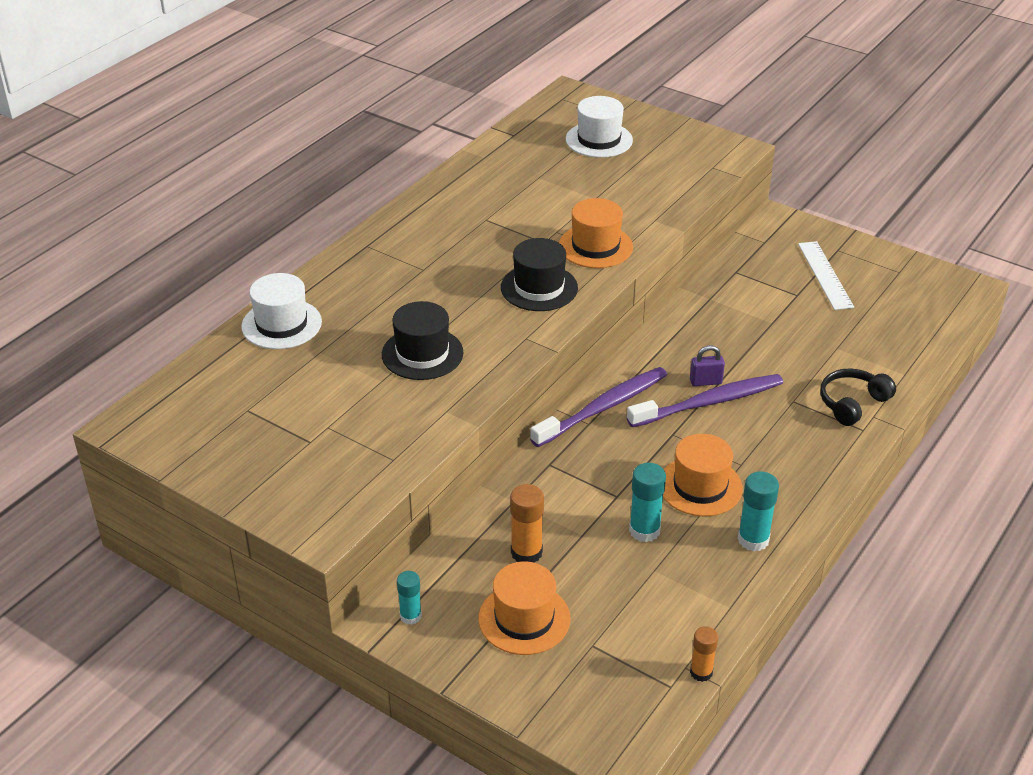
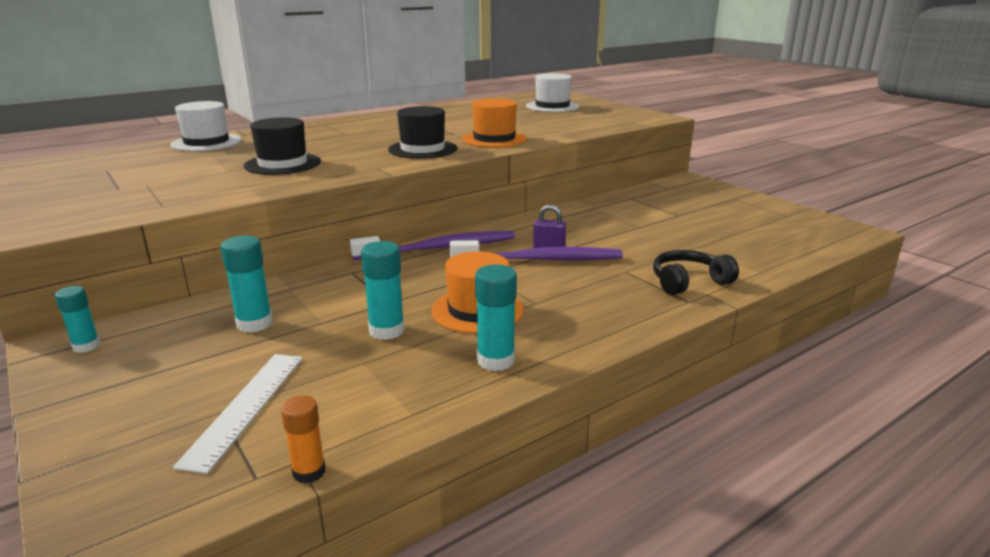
camera: 20 degrees right, 15 degrees down
(524, 618) = (183, 372): orange hat -> none
(526, 552) = (254, 323): orange glue stick -> turquoise glue stick
(825, 275) = (712, 208): white ruler -> white ruler (245, 407)

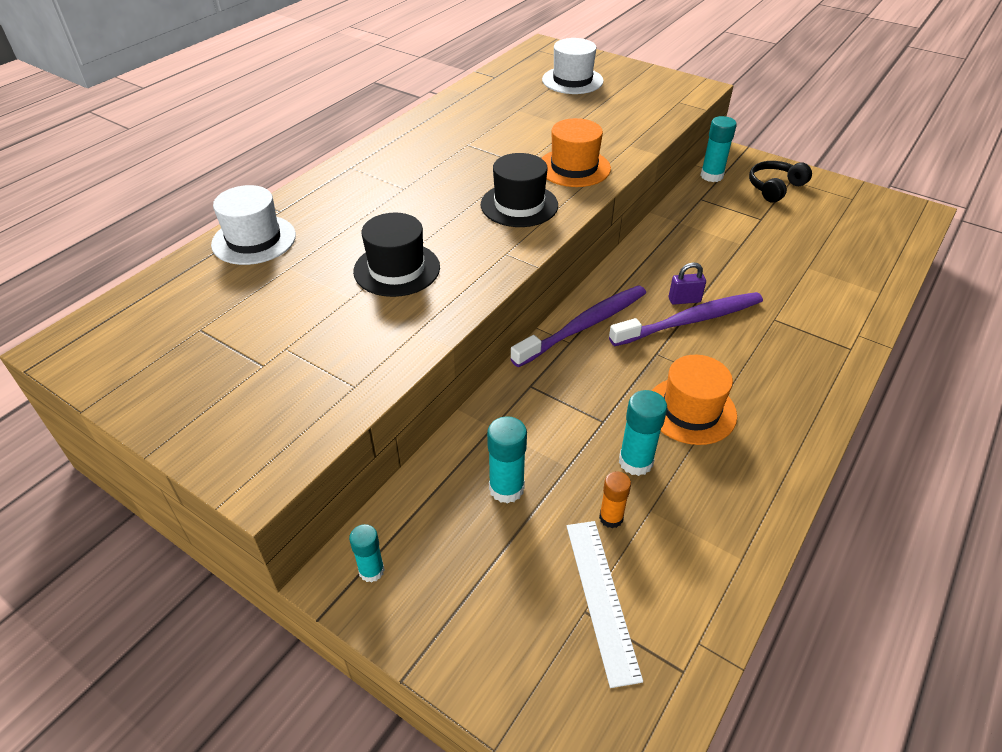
camera: 20 degrees left, 20 degrees up
(309, 472) = (718, 650): orange glue stick -> orange glue stick (611, 518)
(495, 360) = (756, 473): turquoise glue stick -> turquoise glue stick (711, 176)
(688, 282) = (834, 321): black headphones -> black headphones (774, 187)

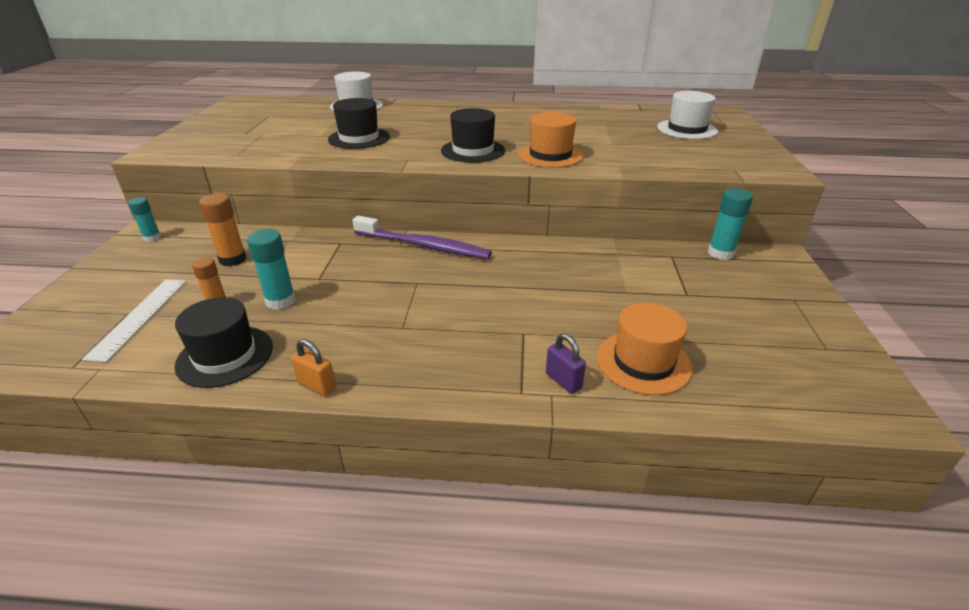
camera: 60 degrees right, 10 degrees down
(506, 488) = (233, 259): turquoise glue stick -> orange glue stick
(601, 598) = (139, 317): white ruler -> white ruler turned 45 degrees counterclockwise
(684, 300) = (501, 280): purple padlock -> purple padlock (563, 381)
(690, 321) = (475, 289): purple toothbrush -> none
(691, 410) = (355, 313): orange hat -> orange hat (643, 362)
(722, 524) = (225, 356): none -> black hat
(774, 187) = (759, 291): black headphones -> none
(799, 464) = (317, 386): none -> orange padlock

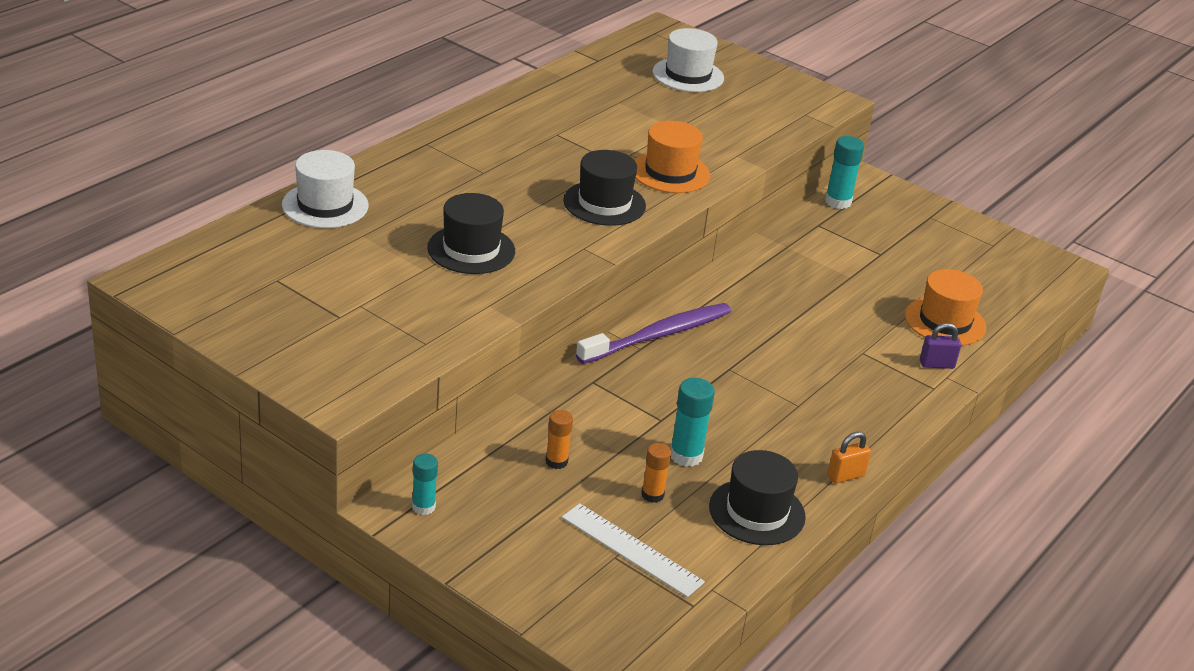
camera: 60 degrees left, 0 degrees up
(233, 259) = (556, 461): orange glue stick -> orange glue stick, size x0.66

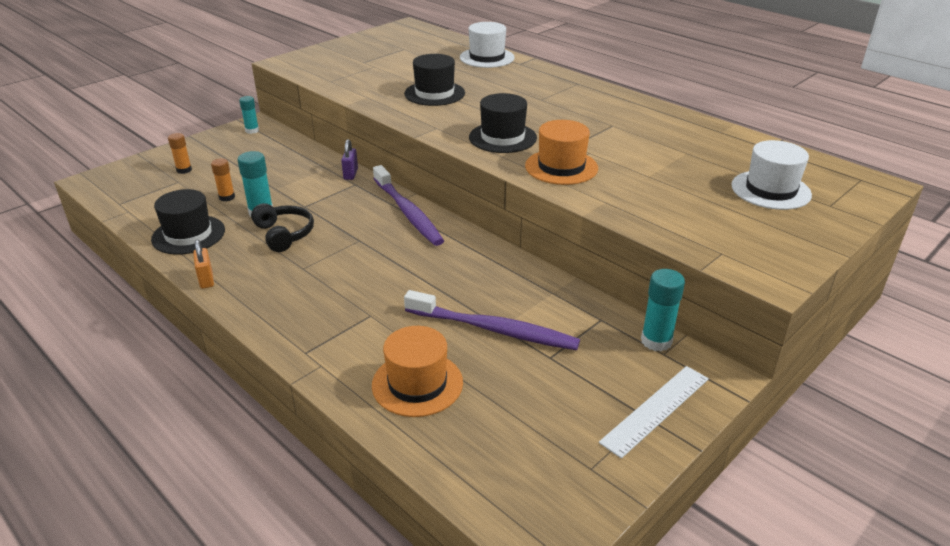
camera: 100 degrees right, 0 degrees up
(556, 461) = (274, 168): orange glue stick -> orange glue stick (184, 170)
(631, 549) = (180, 187): white ruler -> white ruler (655, 409)
(733, 428) = (284, 234): none -> black headphones
(855, 280) = (494, 329): none -> purple toothbrush
(936, 364) = (342, 362): purple padlock -> purple padlock (350, 174)

